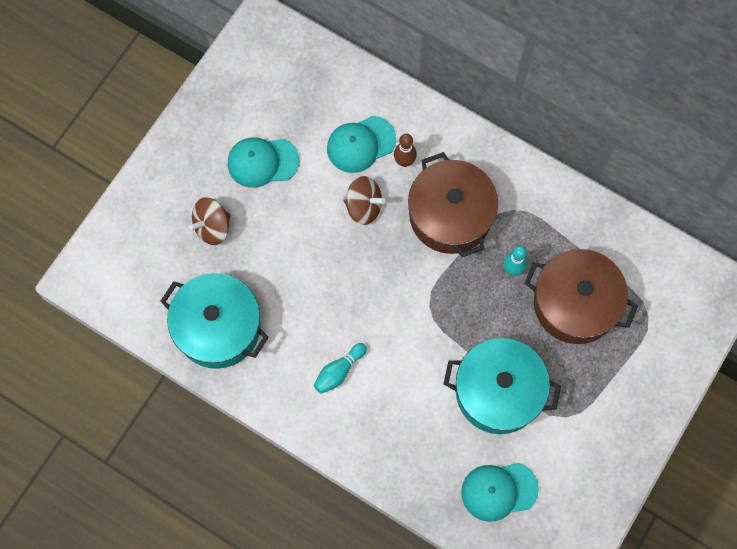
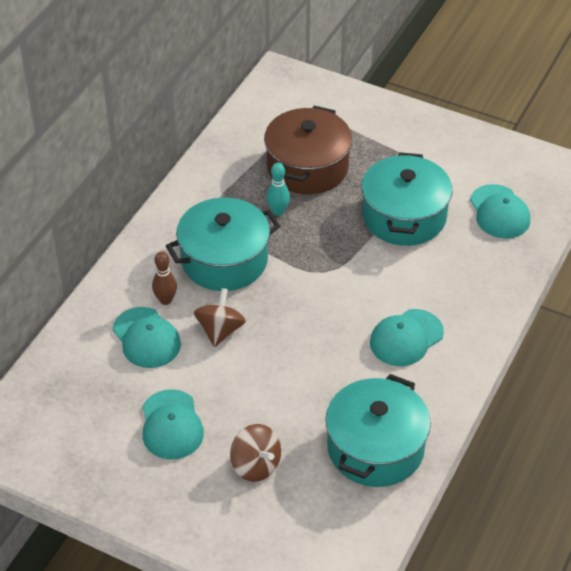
camera: 95 degrees left, 25 degrees down
(339, 371) = (406, 338): turquoise bowling pin -> turquoise cap
(450, 215) = (224, 260): brown pot -> turquoise pot

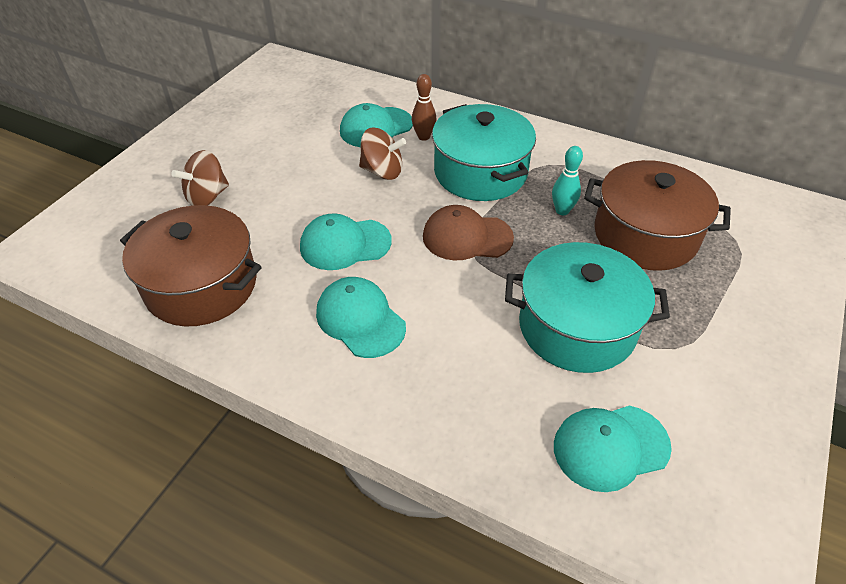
camera: 90 degrees right, 0 degrees up
(171, 425) = (269, 145): turquoise cap -> turquoise cap (345, 244)
(311, 272) = (467, 237): none -> brown cap
(375, 448) = (201, 285): turquoise pot -> brown pot

